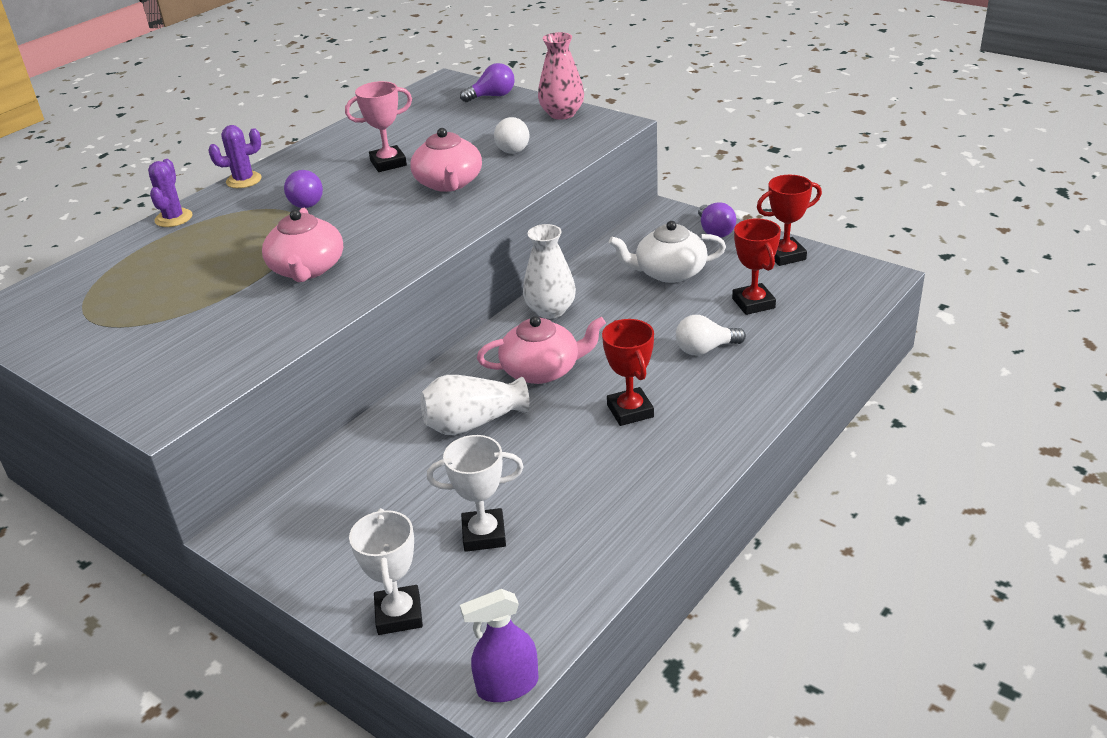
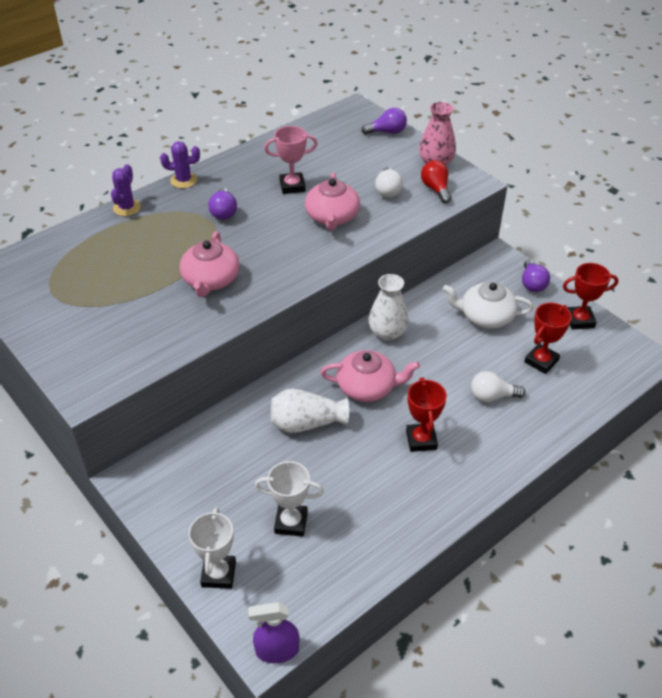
camera: 10 degrees right, 10 degrees up
(570, 137) = (436, 189): none -> red light bulb
(753, 303) = (541, 361): red trophy -> red trophy turned 45 degrees clockwise

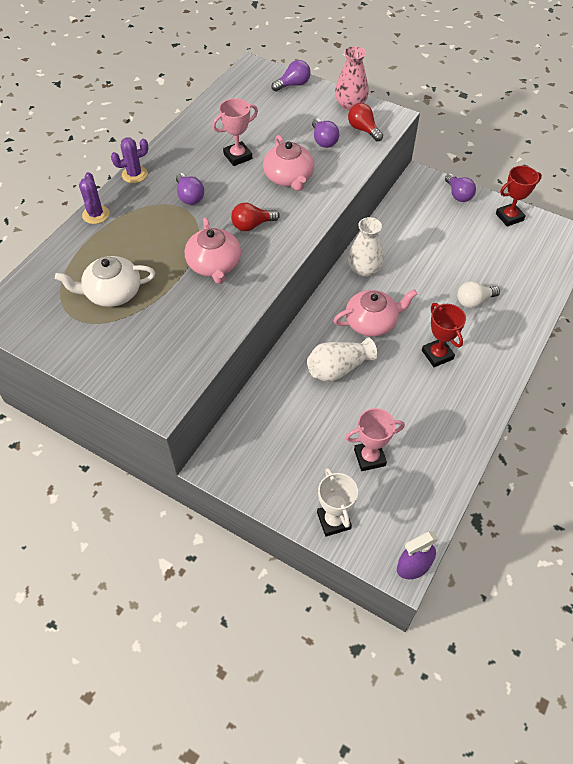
camera: 20 degrees left, 10 degrees up
(269, 253) = (252, 225): none -> red light bulb
(291, 522) = (369, 457): white trophy -> pink trophy
(388, 190) = (323, 141): white light bulb -> purple light bulb
(485, 316) = (435, 233): white teapot -> white teapot (112, 292)
(541, 361) = (496, 260): red trophy -> none

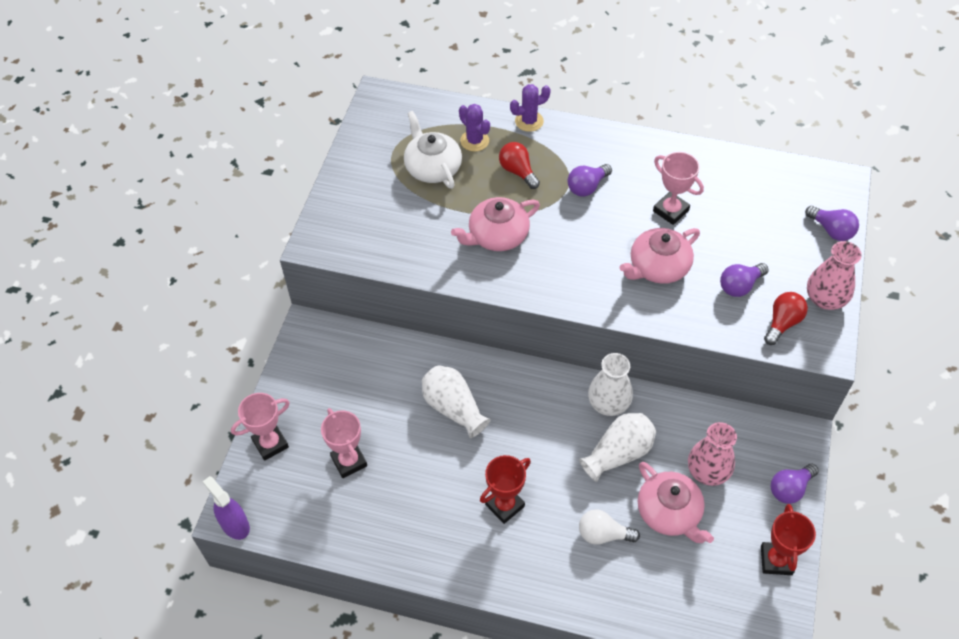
camera: 75 degrees right, 0 degrees up
(134, 174) = (600, 132): purple cactus -> purple cactus (474, 141)
(252, 225) = (566, 252): red light bulb -> red light bulb (518, 171)
(333, 520) = (270, 444): white trophy -> pink trophy
(371, 322) = (530, 427): pink teapot -> pink teapot (669, 512)
(409, 275) = (618, 453): none -> white vase
(435, 231) = (707, 471): none -> pink vase
(473, 301) = (603, 534): white light bulb -> white light bulb turned 45 degrees counterclockwise
(509, 217) = (776, 560): red trophy -> red trophy turned 45 degrees clockwise

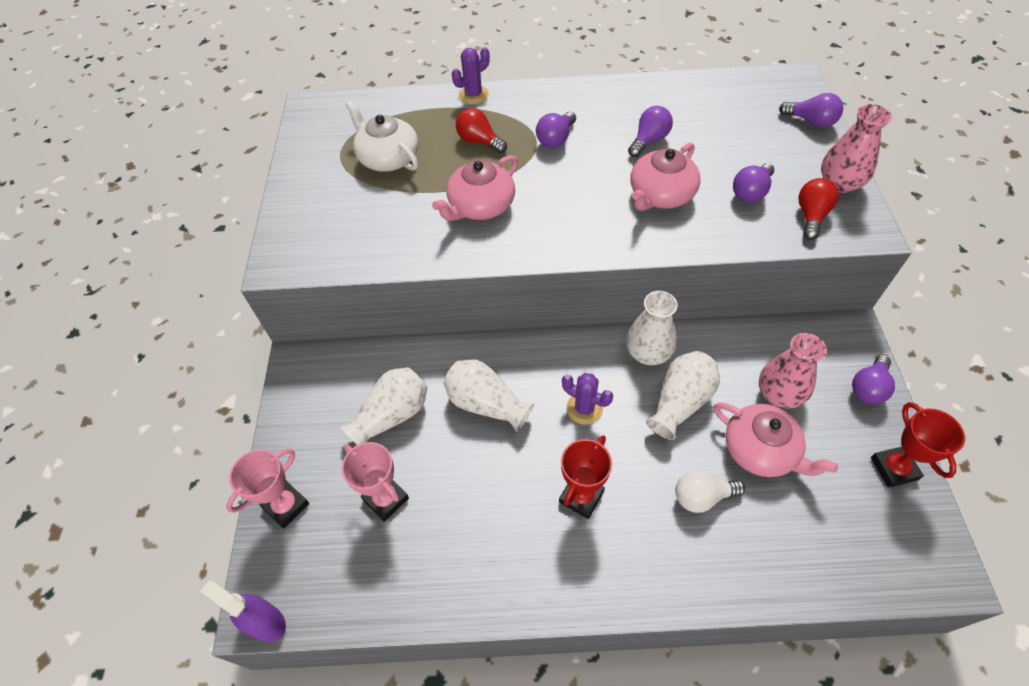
camera: 15 degrees left, 0 degrees up
(373, 395) = (392, 415): none -> white vase
(474, 141) = (424, 124): purple cactus -> purple cactus (584, 408)
(670, 211) = (649, 141): pink trophy -> purple light bulb

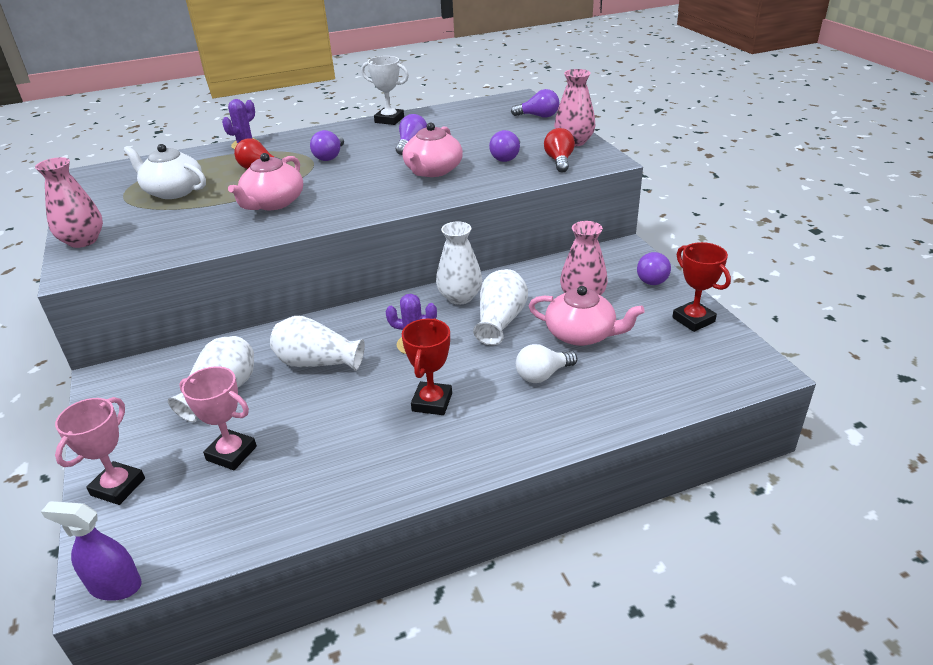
camera: 20 degrees left, 20 degrees down
(292, 216) = (83, 241): none -> pink vase
(635, 86) = (389, 120): none -> white trophy

